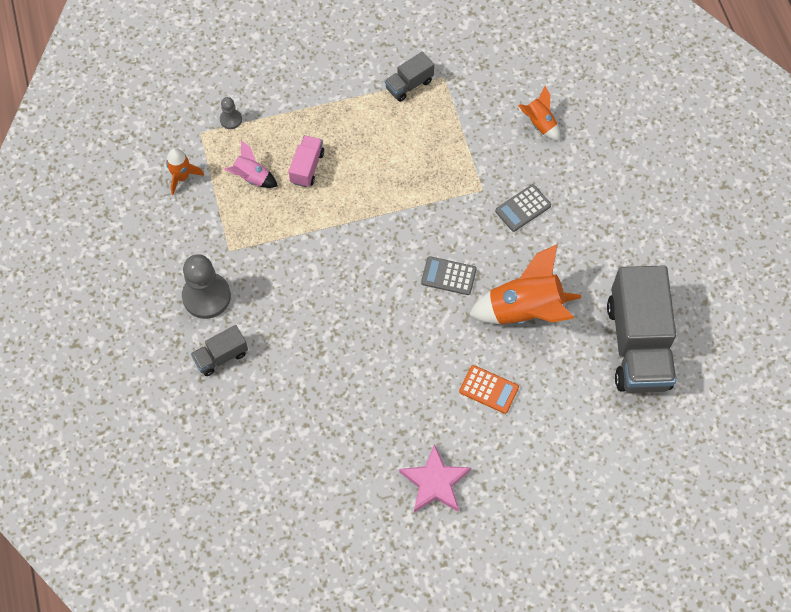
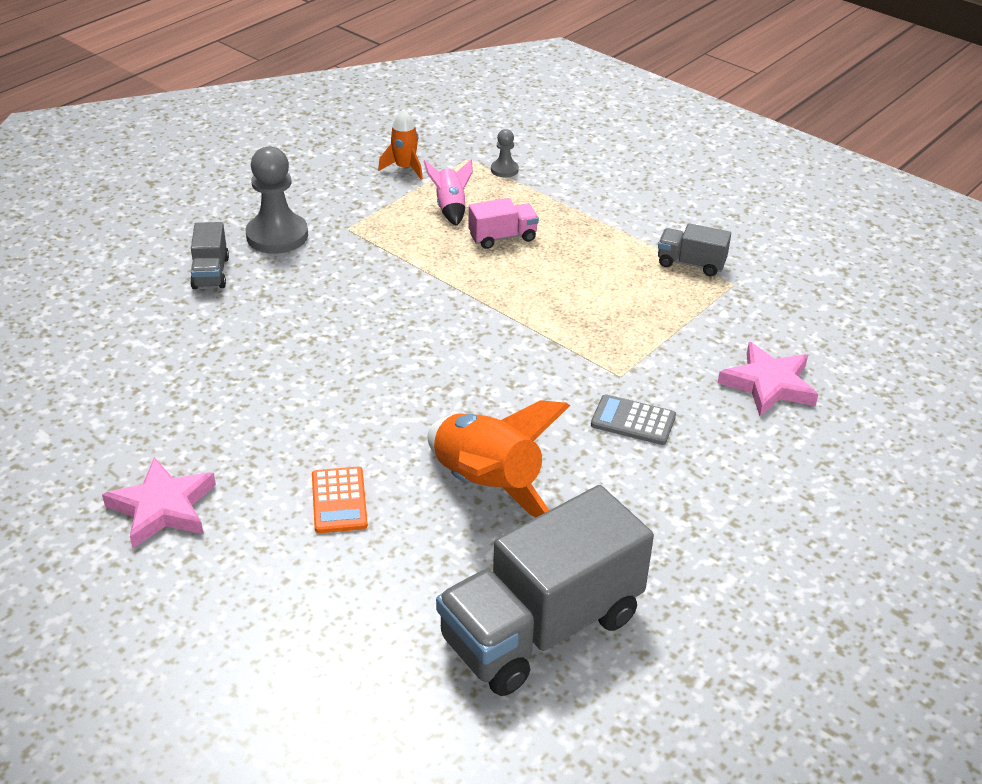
camera: 55 degrees right, 25 degrees down
(221, 356) = (211, 273): grey truck -> grey truck turned 120 degrees counterclockwise
(448, 276) = (471, 397): grey calculator -> none
(539, 123) = (769, 384): orange rocket -> pink star

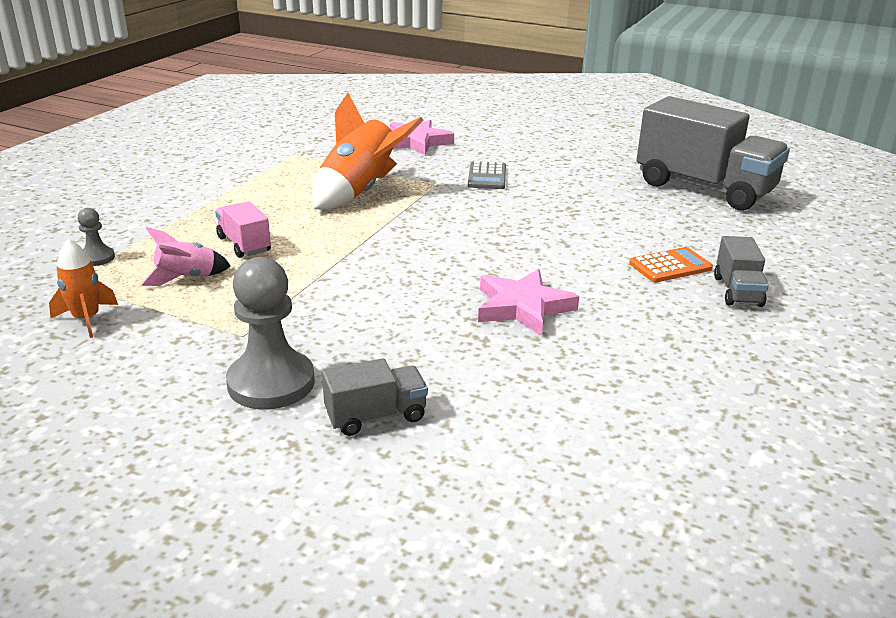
camera: 105 degrees left, 10 degrees down
(163, 507) = (765, 345): pink star -> pink star (522, 307)
(487, 486) = (598, 215): orange rocket -> orange rocket (360, 192)
(691, 264) = (269, 168): grey truck -> grey truck (737, 291)

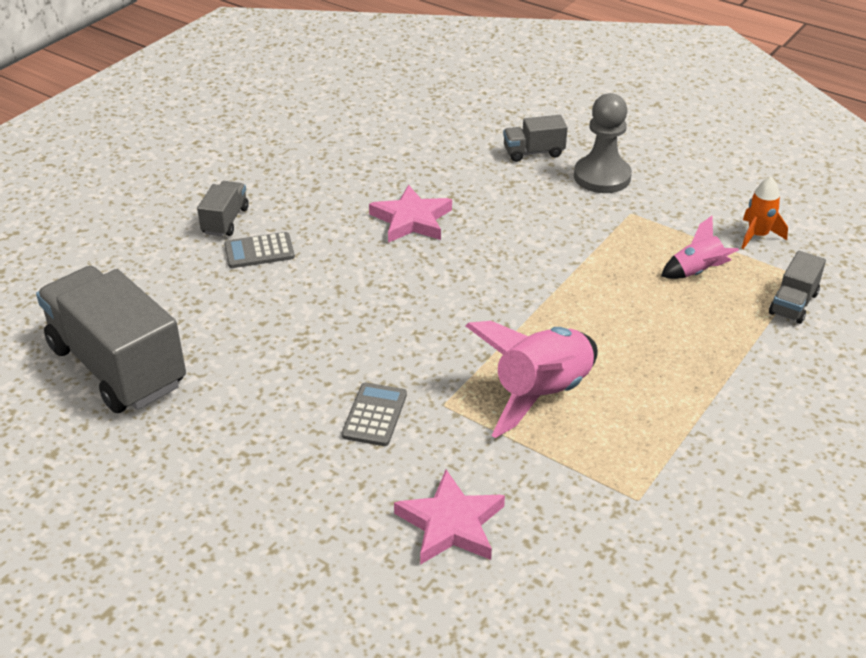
camera: 170 degrees left, 10 degrees up
(97, 258) = (793, 303): grey pawn -> grey truck
(244, 244) = (657, 311): pink truck -> none
(360, 192) = (541, 394): orange rocket -> pink rocket
(670, 266) = (259, 251): orange calculator -> grey calculator

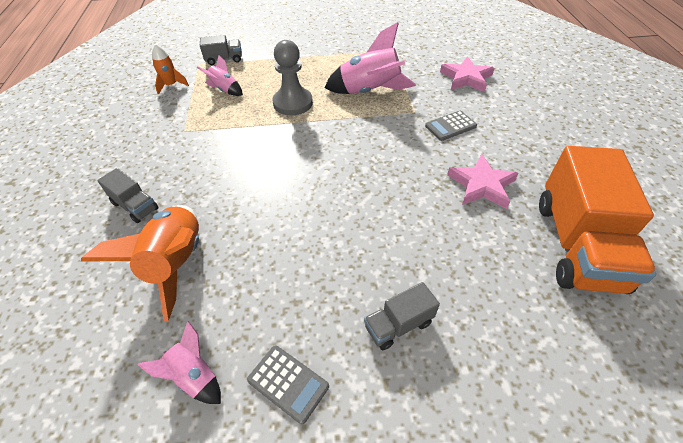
camera: 130 degrees left, 10 degrees up
(117, 366) = (577, 244): grey truck -> orange truck
(259, 251) = (404, 269): grey calculator -> grey calculator (288, 383)
(324, 131) = (194, 376): none -> pink rocket
(411, 220) = (282, 215): pink star -> pink star (481, 185)
(432, 152) = (176, 263): none -> orange rocket
(602, 177) = (148, 159): grey pawn -> grey pawn (293, 103)

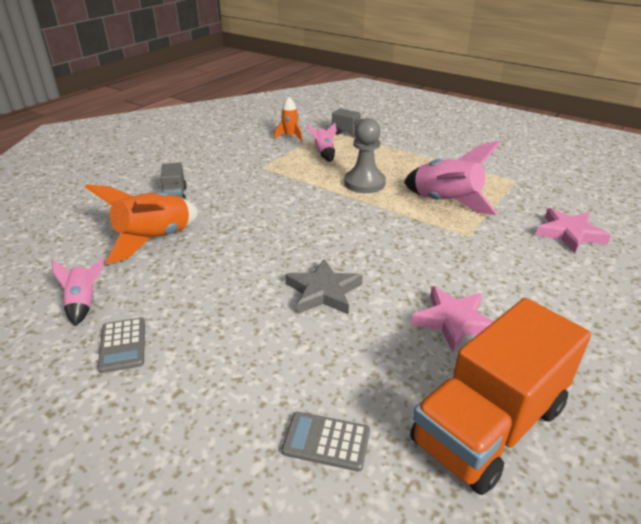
camera: 40 degrees right, 15 degrees down
(379, 218) = (323, 292): none -> grey star
(398, 325) = (236, 366): grey truck -> none
(450, 126) = (490, 262): grey calculator -> grey calculator (326, 441)

